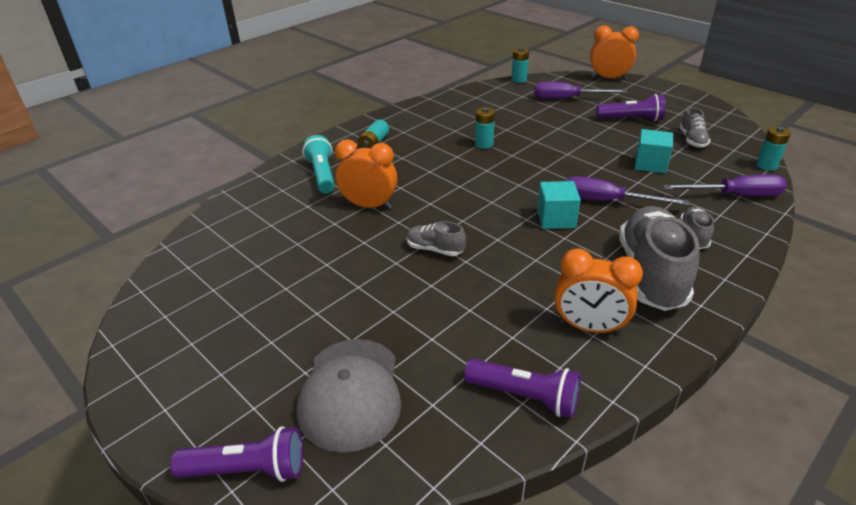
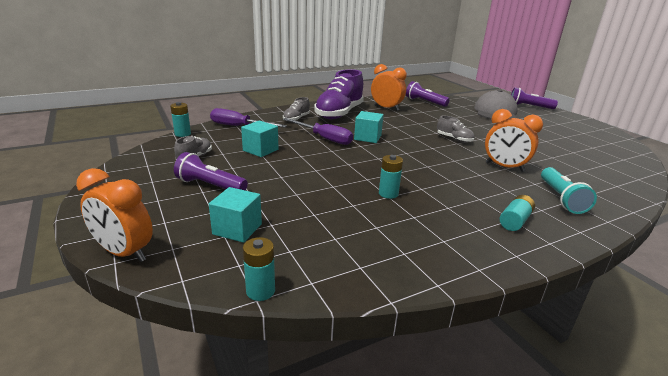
camera: 165 degrees left, 10 degrees down
(567, 99) = (237, 229): purple screwdriver -> turquoise cube
(651, 274) = (339, 113): grey shoe -> purple shoe

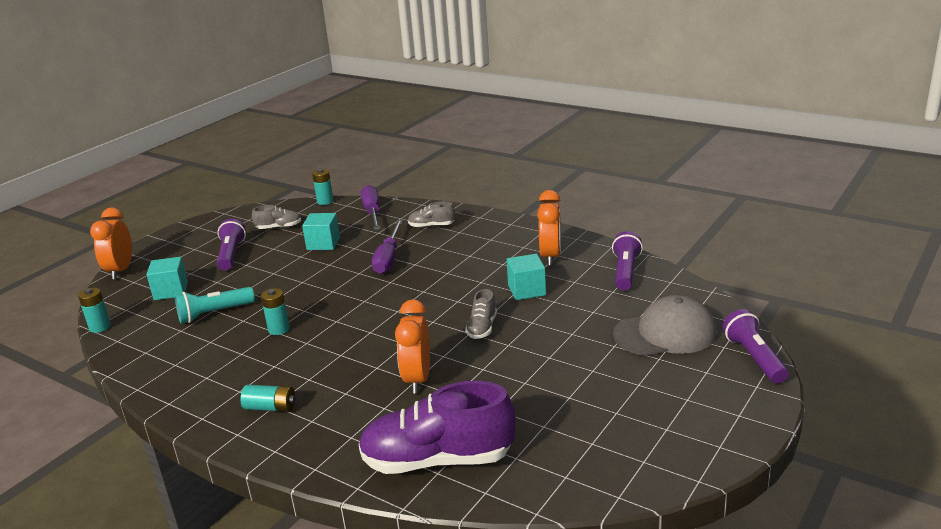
camera: 65 degrees right, 0 degrees up
(339, 113) = (483, 239): purple shoe -> purple shoe (438, 460)
(367, 137) = (420, 278): turquoise cube -> turquoise cube (526, 290)
(561, 198) = (353, 430): turquoise flashlight -> turquoise flashlight (214, 313)

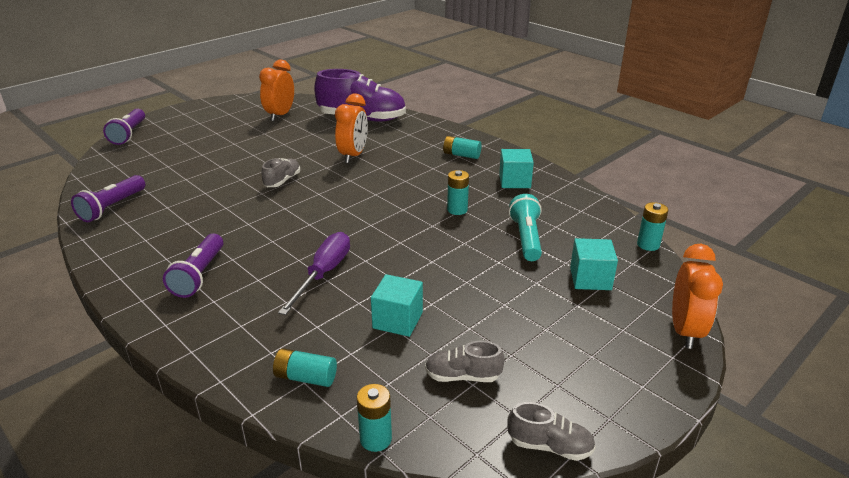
camera: 170 degrees left, 5 degrees up
(214, 313) = (526, 238): turquoise flashlight -> turquoise flashlight turned 75 degrees counterclockwise
(231, 255) = (528, 327): purple flashlight -> purple flashlight (199, 275)
(372, 212) = (305, 377): purple screwdriver -> turquoise battery
(431, 226) = (240, 320): grey shoe -> grey shoe (550, 446)
(526, 290) = (216, 206): turquoise cube -> turquoise cube (514, 181)
(550, 256) = (154, 238): orange clock -> orange clock (280, 115)
(665, 333) = (158, 155): grey cap -> none

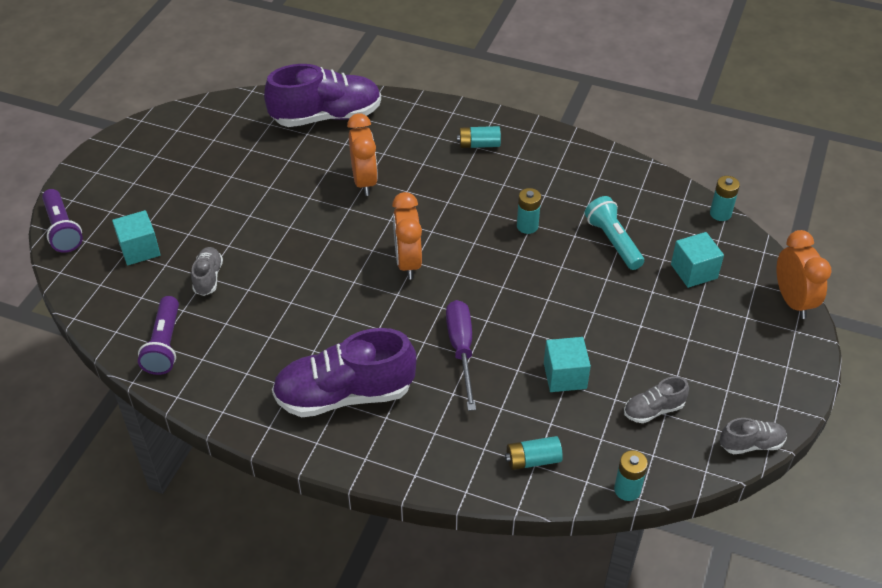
camera: 25 degrees left, 15 degrees up
(199, 275) = (345, 395): purple flashlight -> purple shoe
(280, 115) = (223, 140): orange clock -> orange clock (408, 262)
(282, 181) = (318, 245): grey shoe -> grey shoe (208, 278)
(514, 181) = (556, 167): turquoise cube -> turquoise cube (139, 249)

